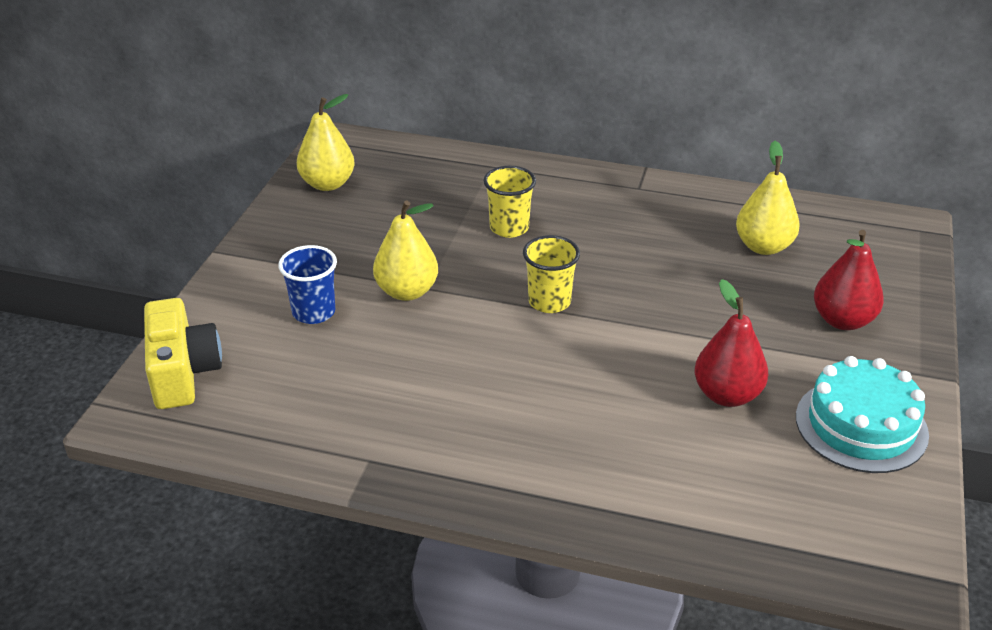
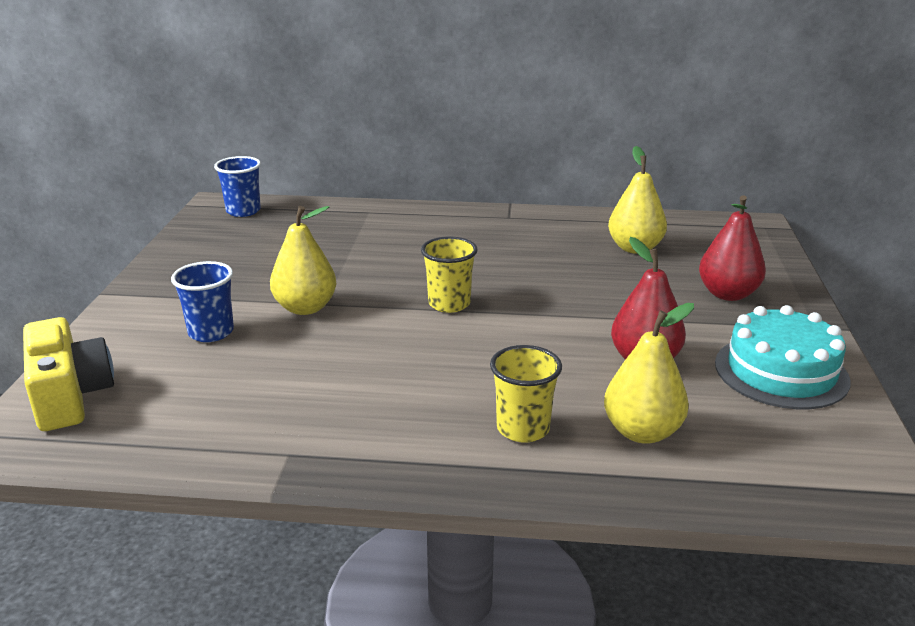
camera: 10 degrees left, 10 degrees down
(327, 184) = (213, 235): yellow pear -> yellow pear (642, 432)
(361, 153) = (243, 211): none -> blue cup
(509, 228) = (396, 253): yellow cup -> yellow cup (523, 428)

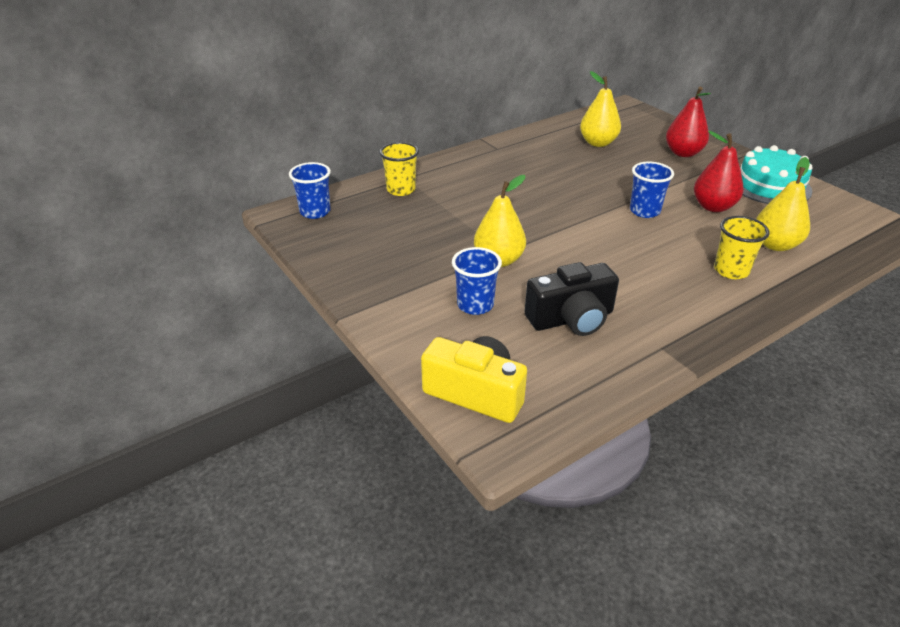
camera: 40 degrees left, 10 degrees up
(263, 384) = (571, 319): none -> black camera
(449, 304) = (571, 219): yellow cup -> yellow cup (401, 189)
(547, 329) = (644, 211): none -> blue cup

